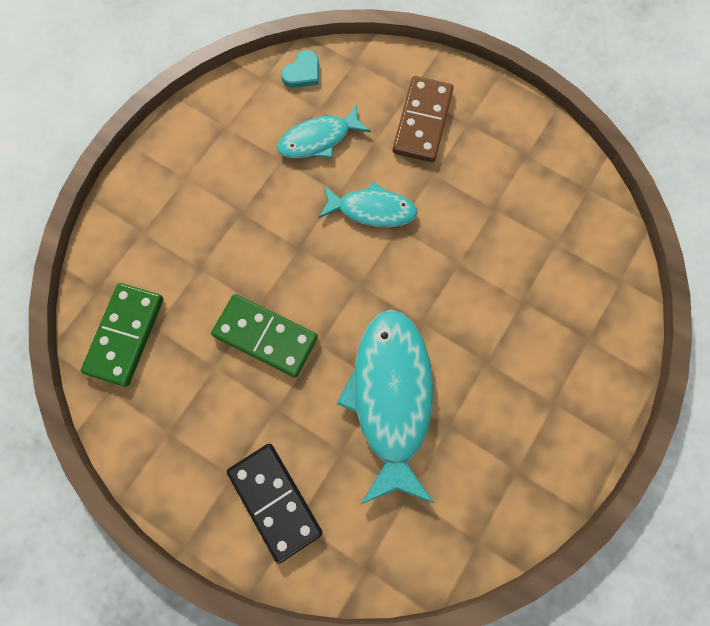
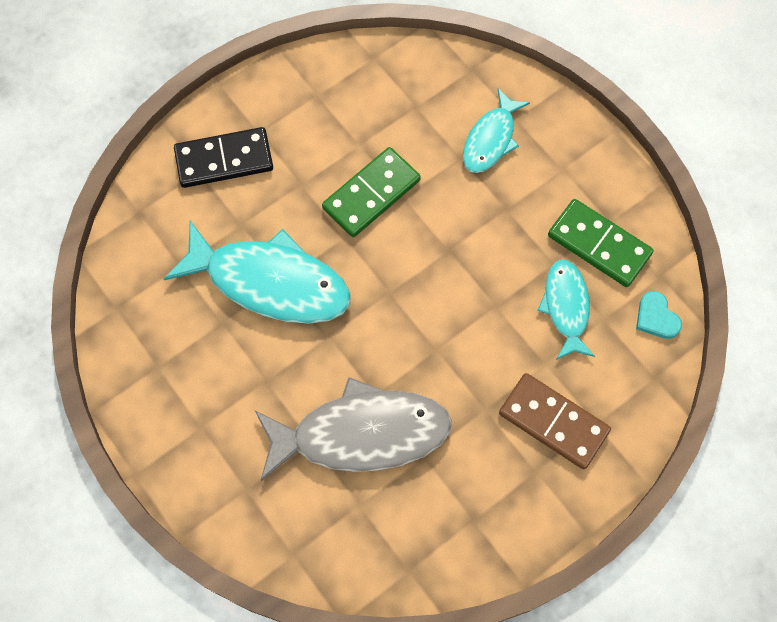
camera: 110 degrees right, 5 degrees down
(125, 335) = (418, 82): green domino -> green domino (599, 245)
(372, 210) = (465, 332): turquoise fish -> turquoise fish (491, 139)
(497, 263) = (361, 433): none -> grey fish

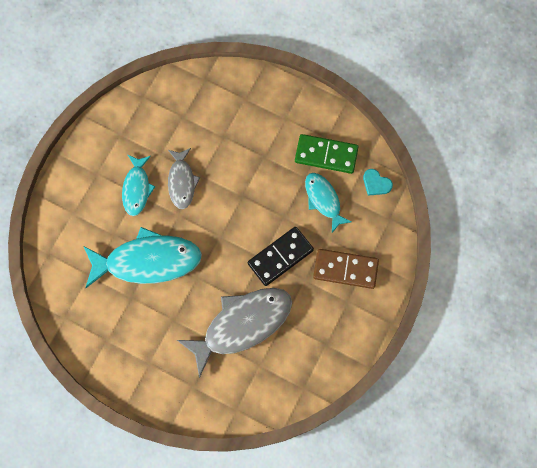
camera: 25 degrees left, 5 degrees up
(224, 160) = (84, 199): black domino -> black domino (280, 256)
(371, 194) = (182, 182): green domino -> grey fish
(491, 139) = (236, 118): turquoise fish -> turquoise fish (137, 188)

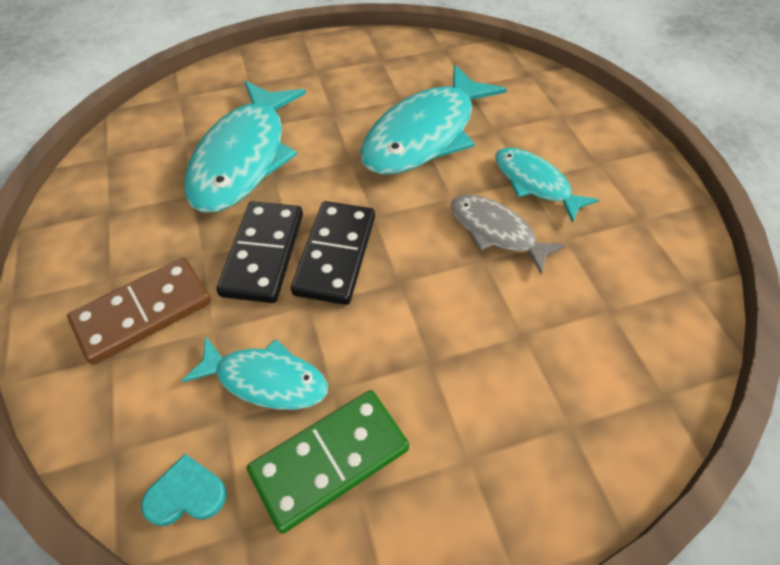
camera: 135 degrees right, 20 degrees down
(242, 325) = (244, 158): grey fish -> turquoise fish
(253, 230) = (336, 255): none -> black domino

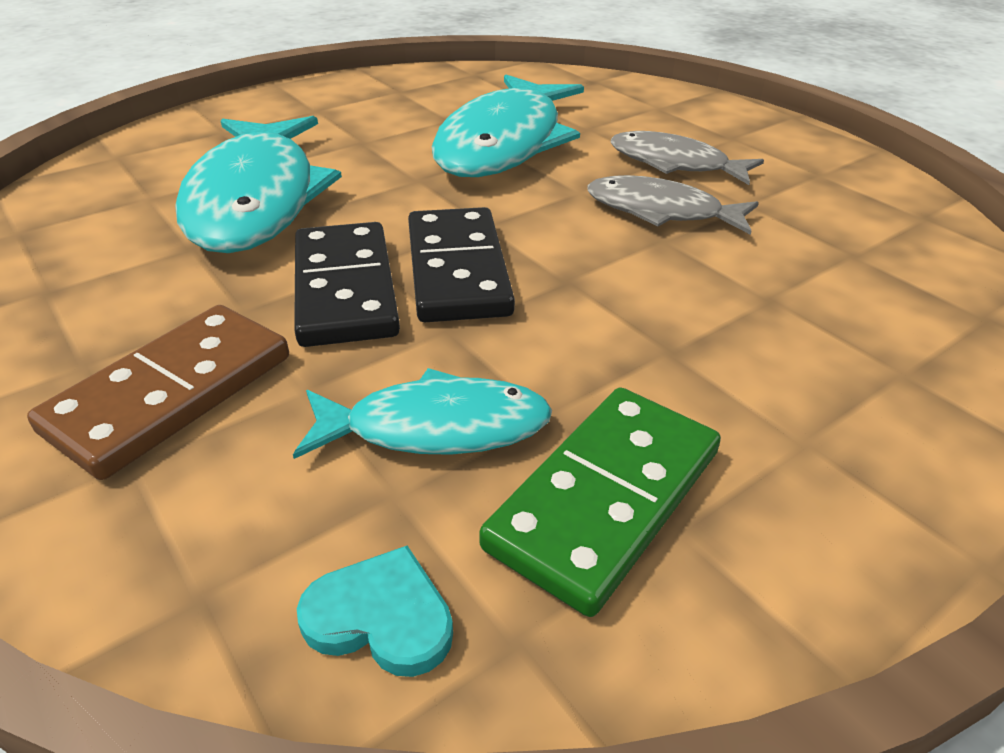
camera: 20 degrees left, 15 degrees down
(186, 494) = (381, 617): turquoise heart -> turquoise heart turned 45 degrees clockwise
(535, 183) = (674, 164): turquoise fish -> grey fish

